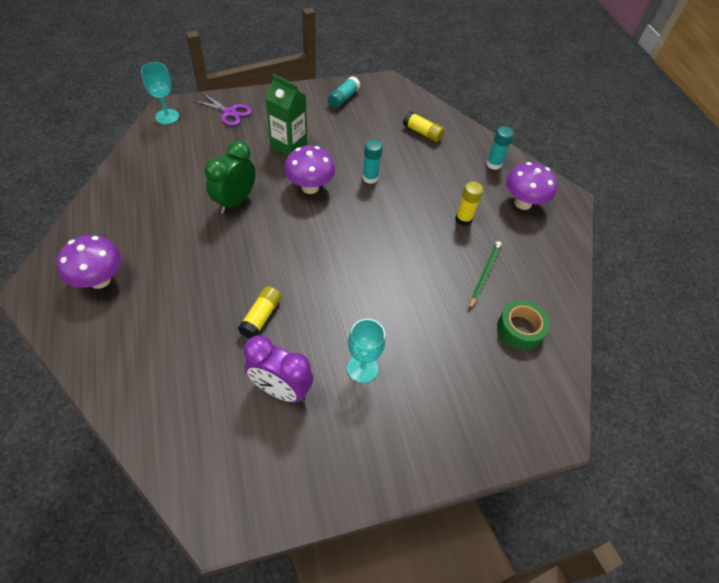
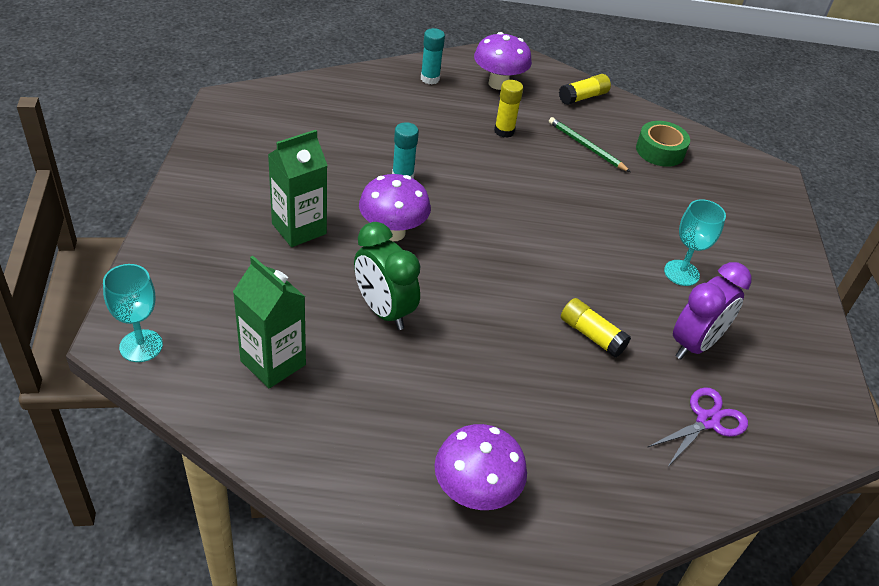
camera: 70 degrees left, 10 degrees down
(173, 167) = (273, 363): none -> green carton
(229, 112) = (182, 270): purple scissors -> purple scissors (707, 421)
(343, 98) = (232, 149): turquoise glue stick -> none
(422, 133) = (345, 108): yellow glue stick -> yellow glue stick (583, 97)

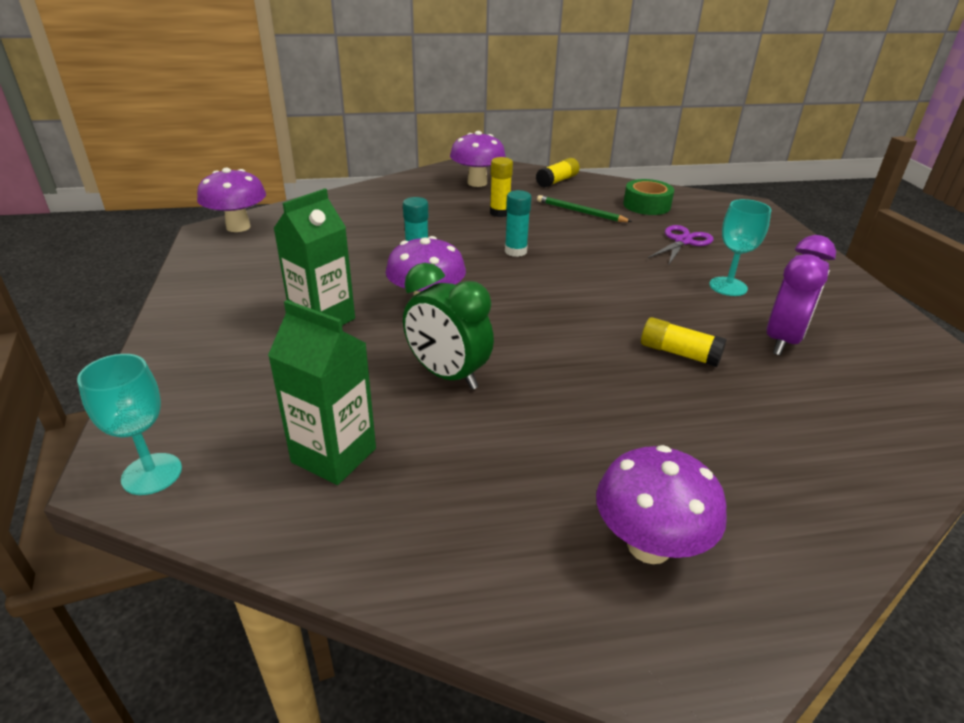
camera: 10 degrees left, 10 degrees down
(251, 100) = (238, 227): none -> purple mushroom
(430, 79) = (412, 188): turquoise glue stick -> turquoise glue stick (515, 251)
(707, 421) = (846, 405): purple scissors -> purple scissors (683, 241)

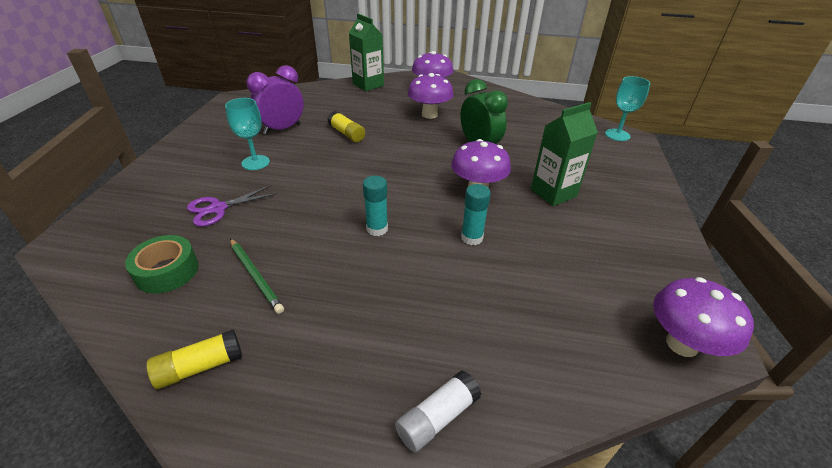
camera: 160 degrees left, 5 degrees up
(334, 455) = (539, 127): green carton -> green carton (368, 85)
(409, 185) = (437, 418): none -> white glue stick
(477, 183) = (324, 395): purple mushroom -> purple mushroom (429, 115)
(499, 213) = (348, 297): yellow glue stick -> none

